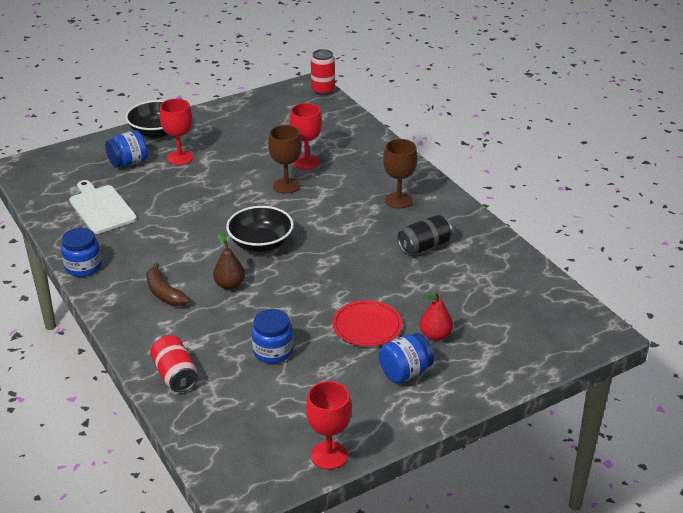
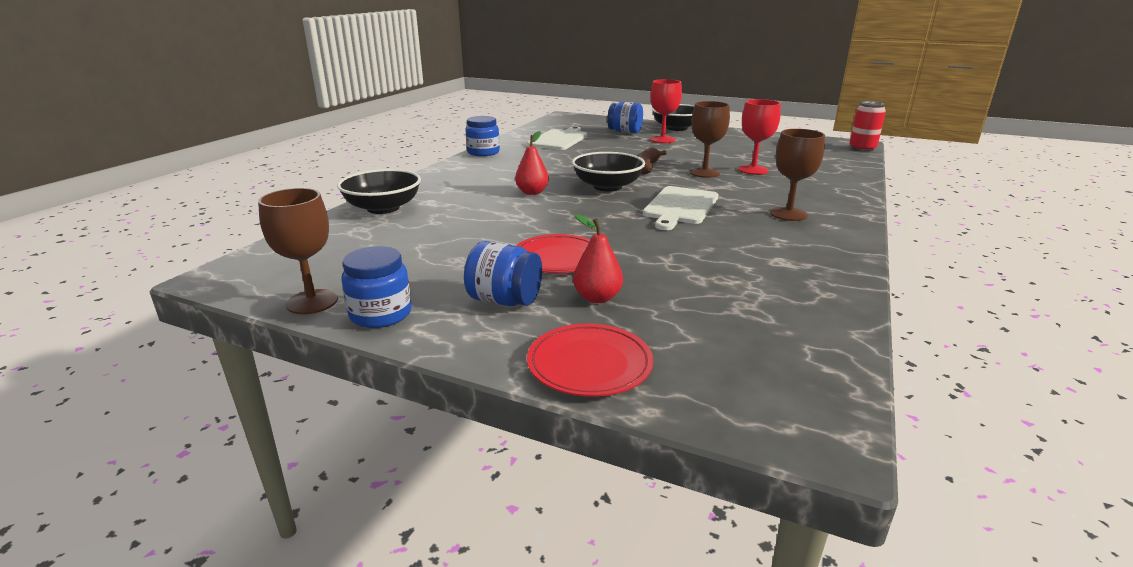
camera: 55 degrees right, 10 degrees down
(164, 293) = (487, 178): brown banana -> brown banana (647, 167)
(175, 375) = (383, 208): red can -> black bowl
(229, 285) = (532, 192): brown pear -> red pear
(273, 351) = (459, 231): blue jar -> blue jar (381, 314)
(329, 455) = (312, 302): red goblet -> brown goblet
(338, 234) = (680, 207): none -> white cutting board
(424, 246) = (743, 246): black can -> none
(501, 371) = (589, 364): none -> red plate

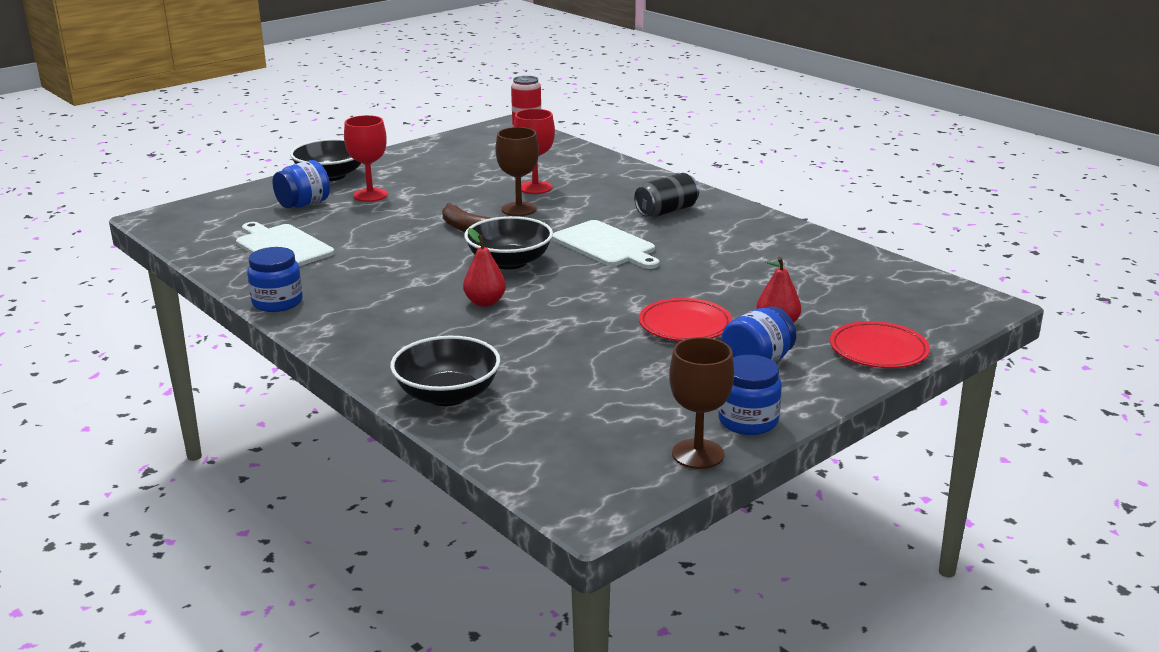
camera: 65 degrees left, 0 degrees up
(788, 214) = (666, 211): brown goblet -> black can

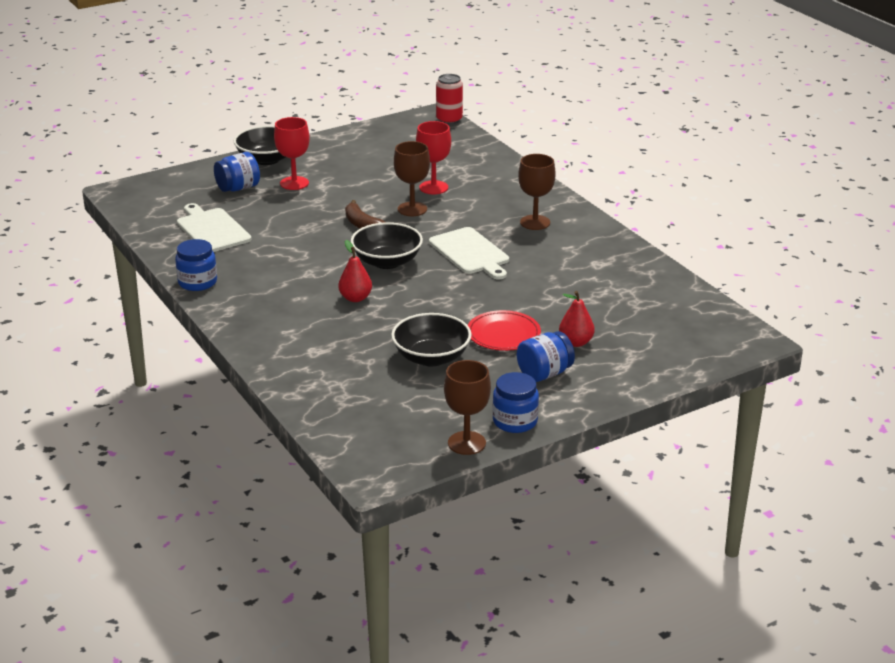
camera: 10 degrees right, 5 degrees up
(447, 395) = (303, 376): black bowl -> black bowl (431, 357)
(666, 211) = (535, 222): black can -> brown goblet
(878, 350) = (645, 372): red plate -> none

